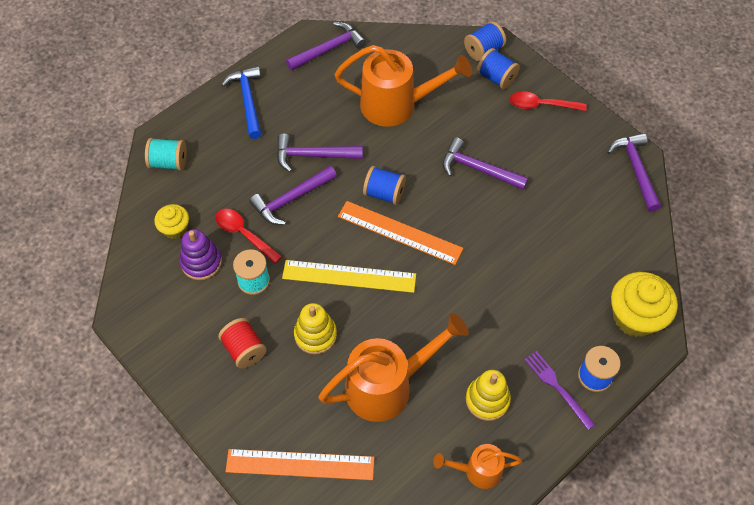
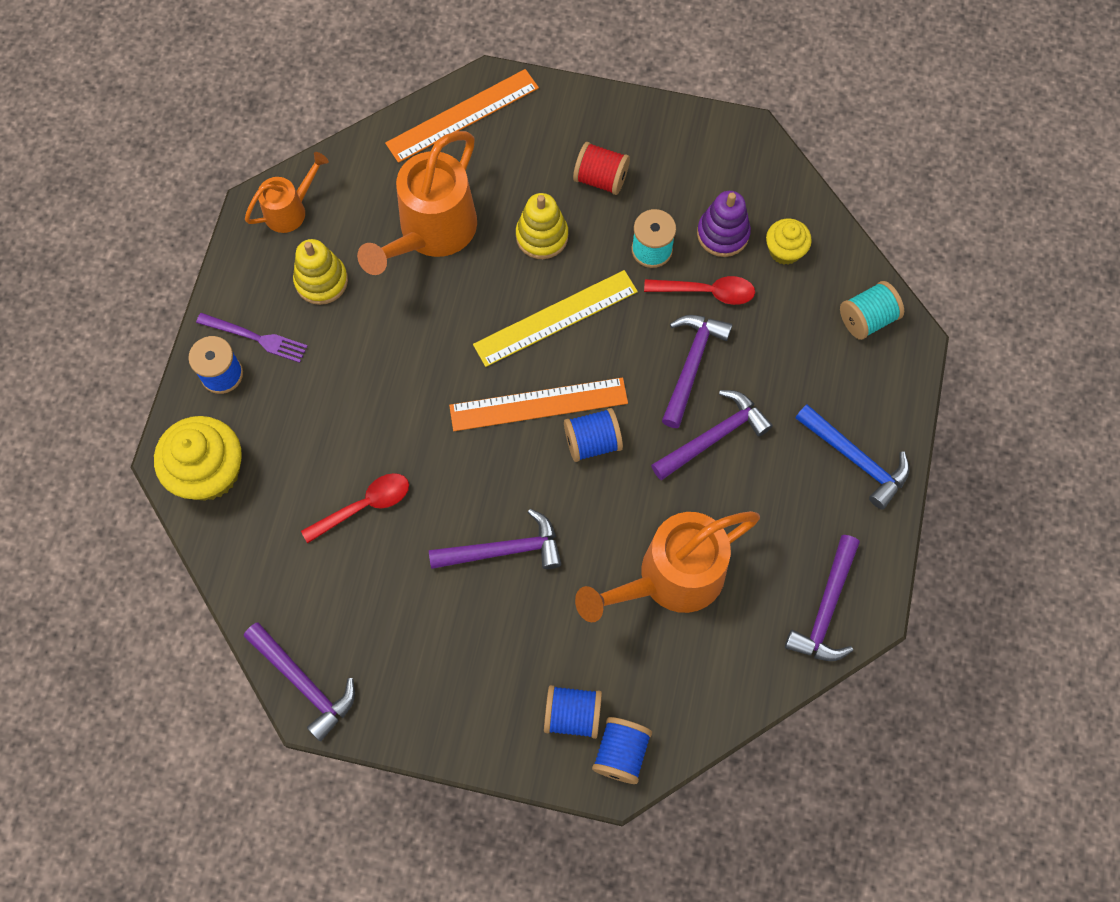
camera: 145 degrees right, 10 degrees up
(541, 105) = (484, 708): red spoon -> red spoon (364, 506)

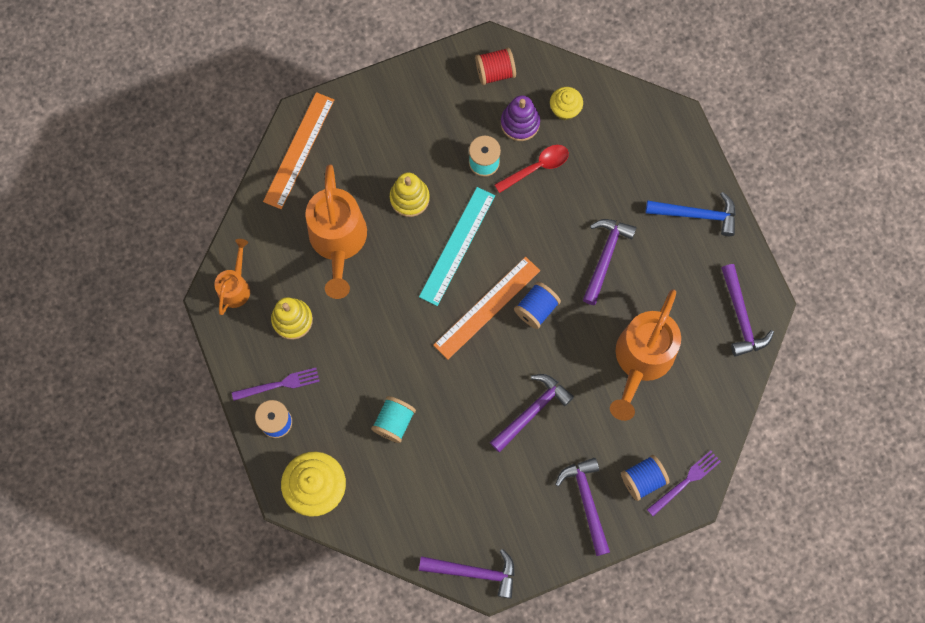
camera: 35 degrees left, 5 degrees up
(364, 506) = (428, 442): red spoon -> none
(555, 318) = (457, 245): yellow ruler -> turquoise ruler
(600, 178) = (418, 136): red spool -> red spool (495, 72)
(621, 753) = (685, 482): blue spool -> purple fork
(691, 365) = (560, 221): purple hammer -> purple hammer (586, 502)
(867, 319) = (644, 121): turquoise spool -> turquoise spool (394, 422)

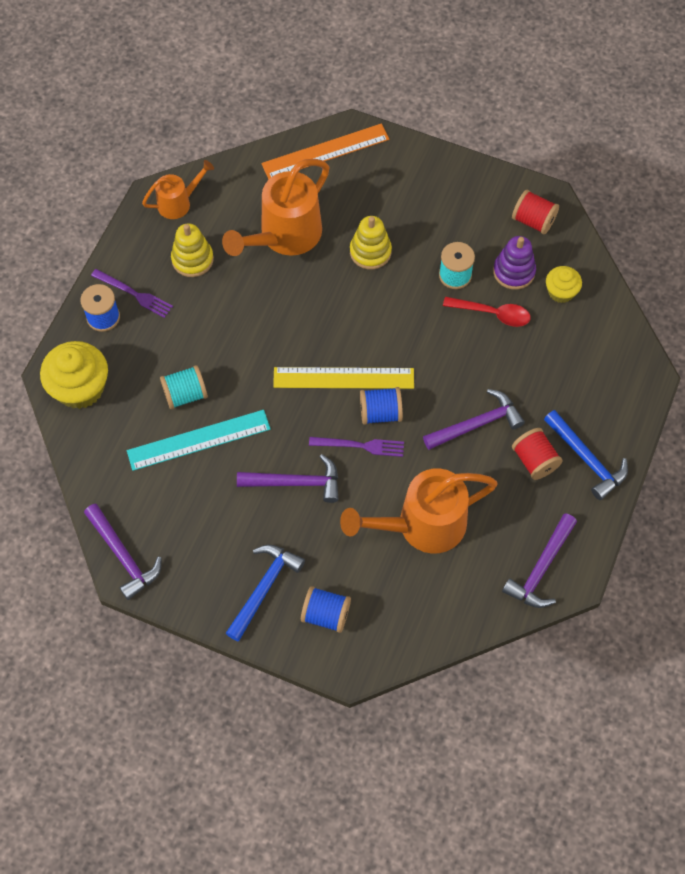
camera: 45 degrees right, 10 degrees down
(457, 245) = (369, 315): turquoise ruler -> turquoise ruler (198, 440)
(487, 308) = (343, 378): orange ruler -> yellow ruler
(586, 502) = (264, 588): purple hammer -> blue hammer
(666, 247) = (534, 460): none -> red spool
(685, 482) = (358, 649): purple fork -> purple fork (360, 446)

